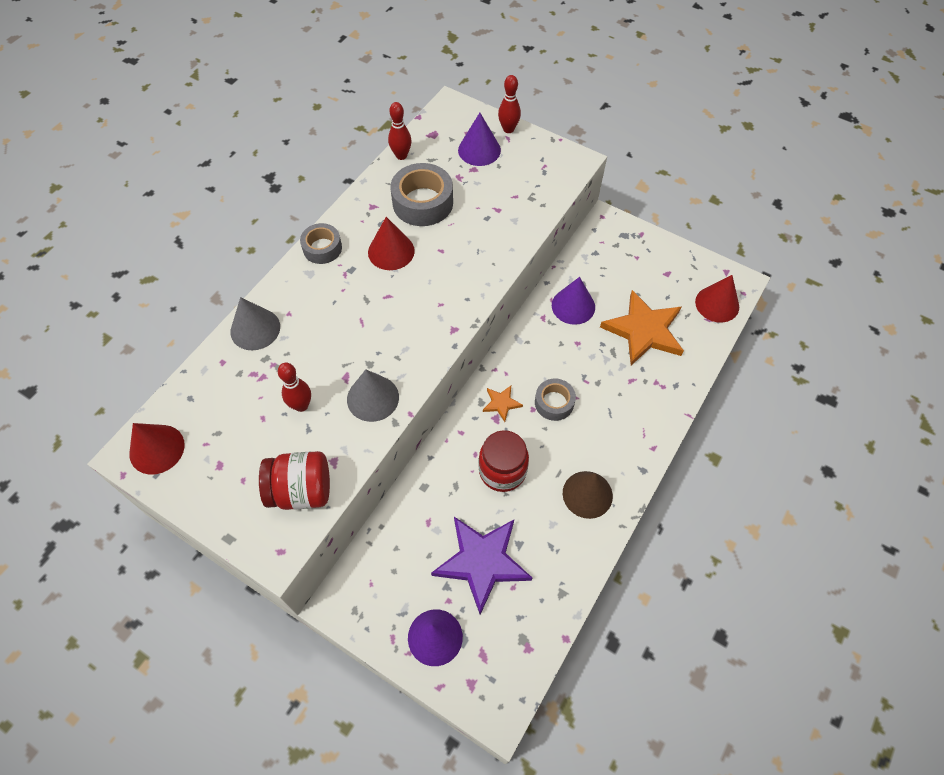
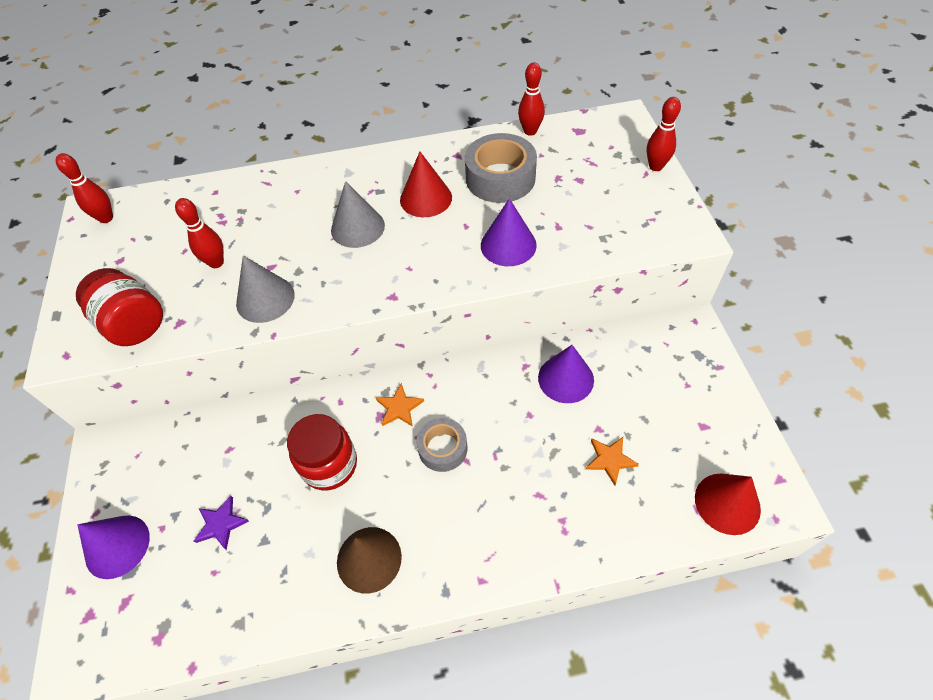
camera: 50 degrees right, 5 degrees down
(157, 449) = (106, 218): red cone -> red bowling pin
(255, 329) = (262, 185): grey cone -> grey cone (357, 227)
(322, 248) = (380, 161): grey tape -> none
(479, 150) = (605, 167): purple cone -> purple cone (508, 245)
(482, 562) = (221, 524): purple star -> purple star, size x0.45
(644, 330) = (610, 460): orange star -> orange star, size x0.45

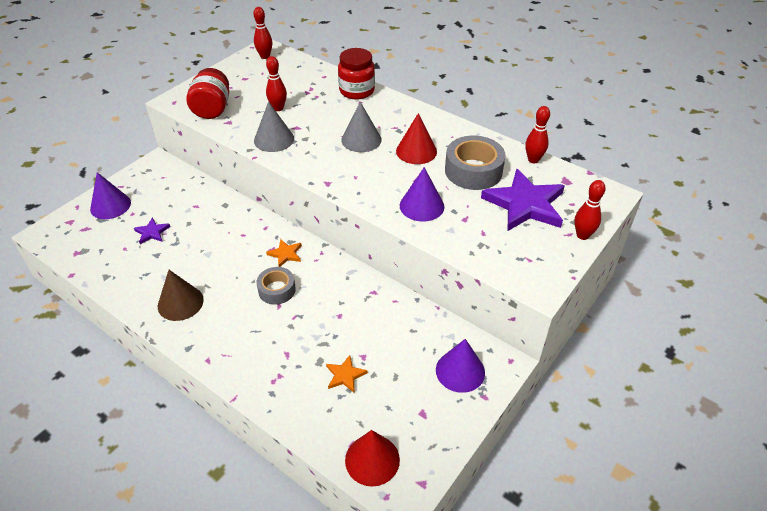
camera: 45 degrees right, 10 degrees down
(329, 465) = (222, 250): red jar -> red jar (357, 91)
(565, 378) = (384, 317): purple cone -> purple cone (460, 371)
(581, 175) = (525, 204): none -> purple star

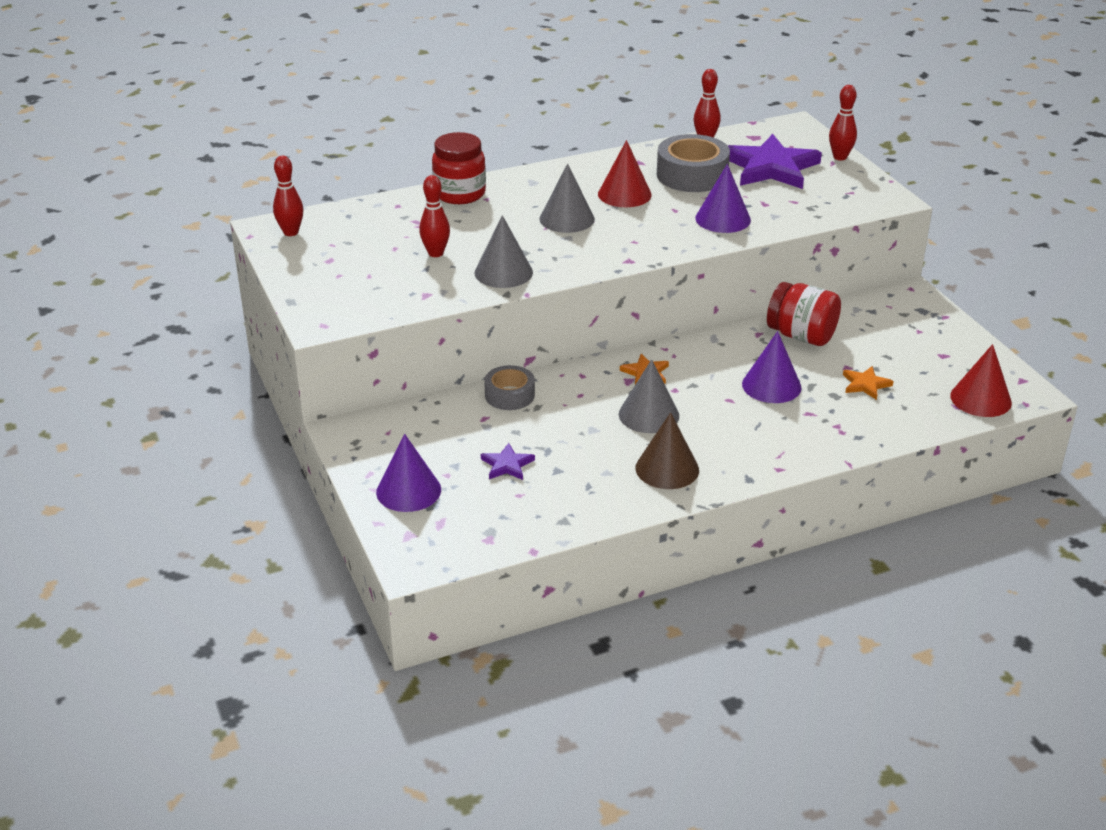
camera: 60 degrees left, 10 degrees down
(212, 109) = (380, 299): red jar -> red jar (801, 336)
(237, 272) = (648, 414): none -> grey cone
(277, 290) = (702, 394): grey tape -> grey tape (509, 395)
(460, 371) = (905, 318): purple cone -> purple cone (771, 385)

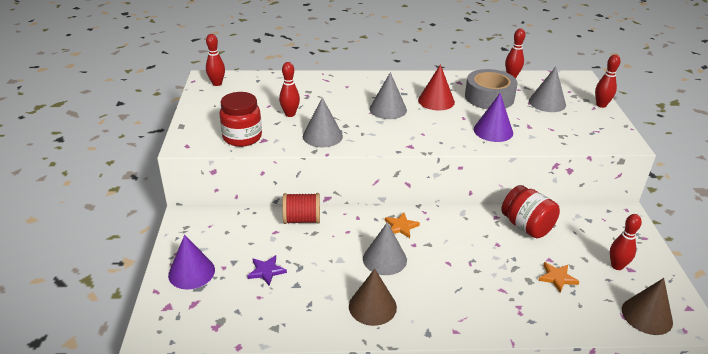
camera: 20 degrees right, 0 degrees up
(459, 194) = (332, 80): red jar -> red jar (242, 137)
(509, 395) = (302, 219): grey tape -> red spool
(771, 167) = (547, 102): purple star -> grey cone
(771, 385) = (485, 260): purple cone -> none
(927, 355) = (617, 266): none -> red bowling pin
(980, 399) = (647, 315): red cone -> brown cone

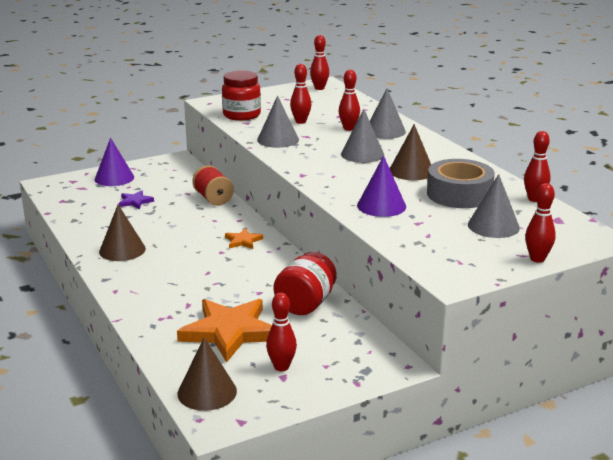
camera: 65 degrees right, 10 degrees down
(327, 99) = (349, 128): none -> red bowling pin
(384, 259) = (188, 243): grey cone -> grey cone (385, 131)
(436, 101) = (411, 171): red cone -> brown cone
(557, 278) = (230, 332): orange star -> orange star, size x2.20

